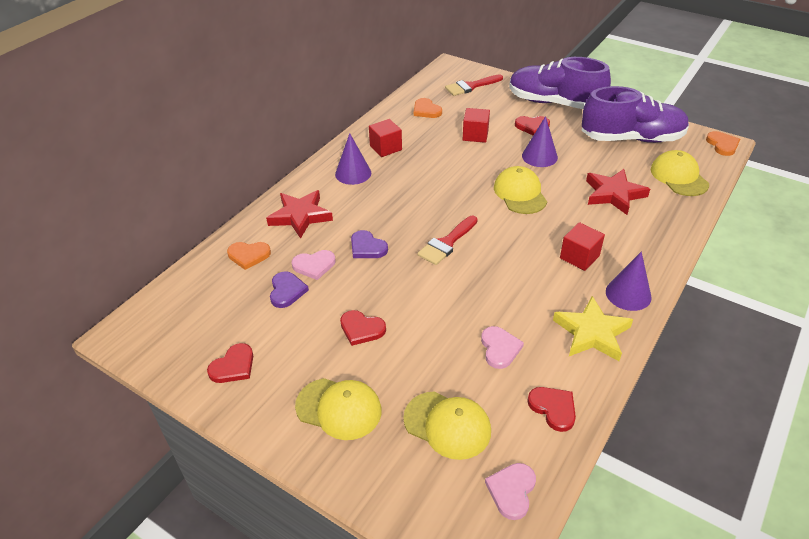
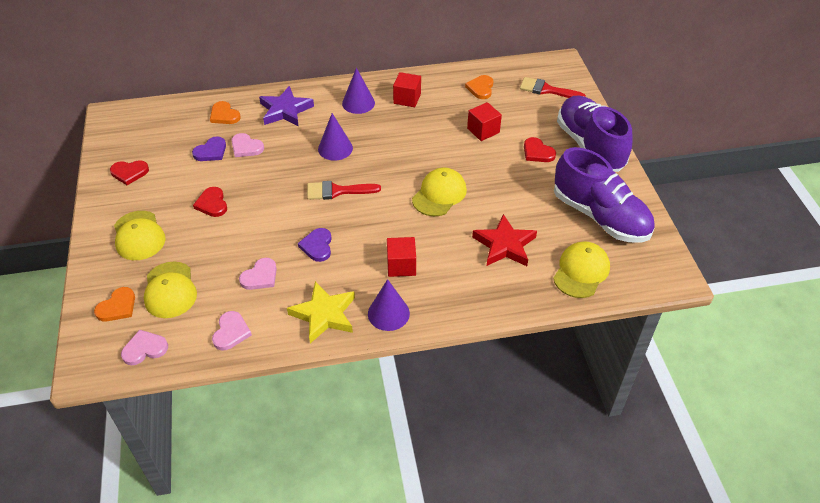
camera: 45 degrees right, 5 degrees up
(300, 216) = (285, 110): red star -> purple star
(367, 247) = (290, 158): purple heart -> purple heart (317, 246)
(539, 156) = (501, 178): purple cone -> purple cone (335, 148)
(553, 408) = (231, 332): red heart -> pink heart
(722, 145) = (671, 277): orange heart -> orange heart (117, 307)

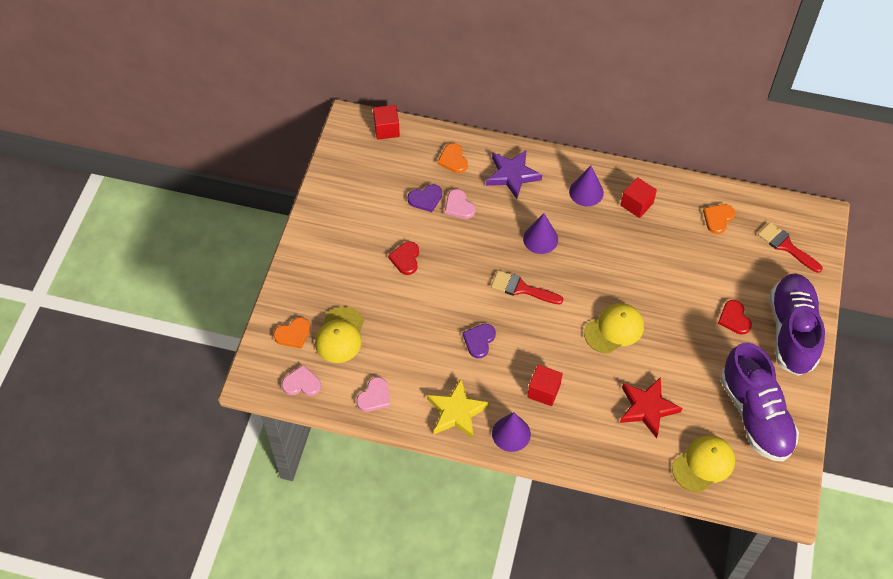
camera: 25 degrees right, 10 degrees up
(129, 173) = (346, 196): red heart -> none
(139, 236) = (332, 269): yellow cap -> none
(260, 276) = (418, 352): pink heart -> none
(483, 130) = (693, 272): red cube -> red cube (386, 129)

